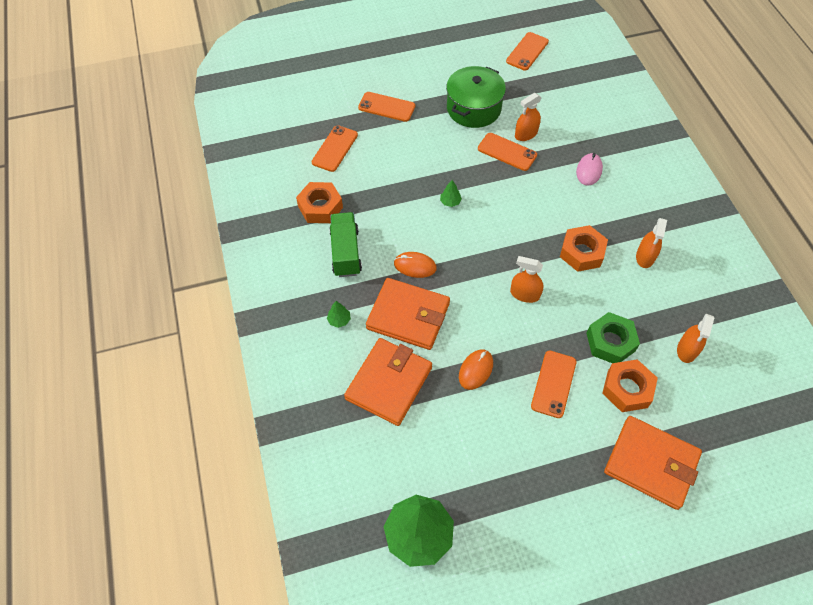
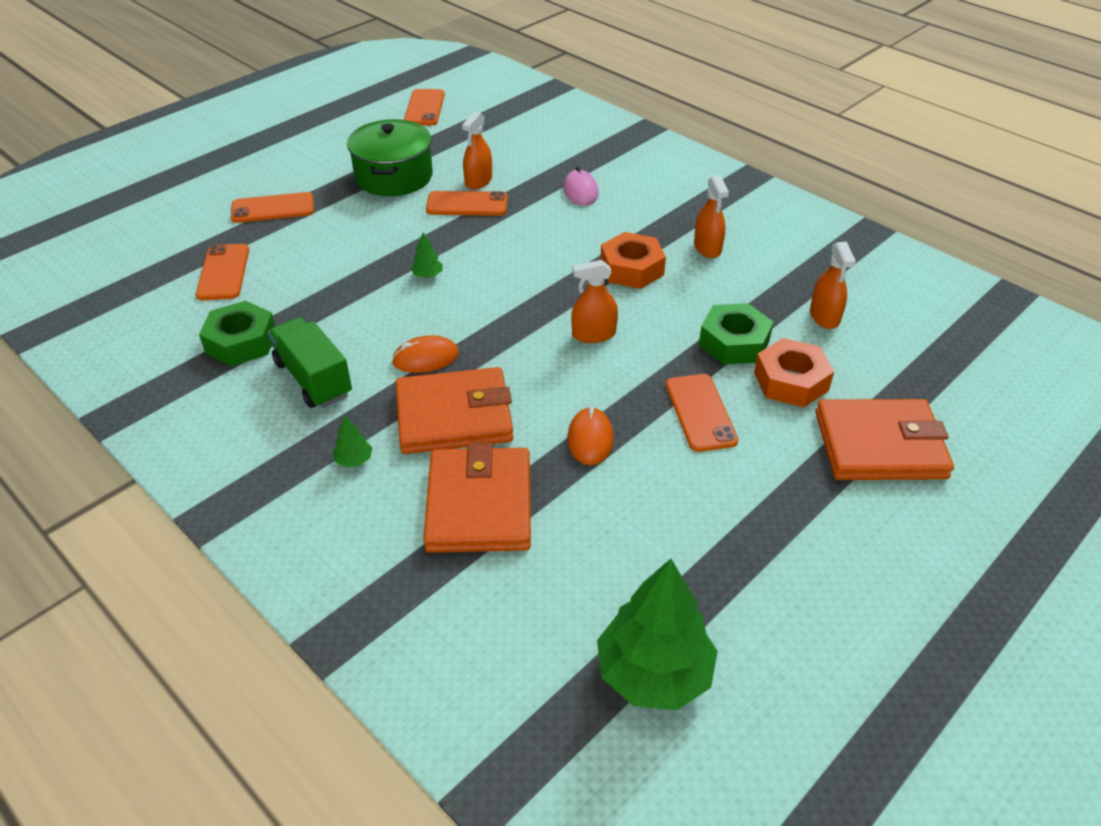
camera: 30 degrees left, 15 degrees down
(320, 207) = (241, 342): orange nut -> green nut

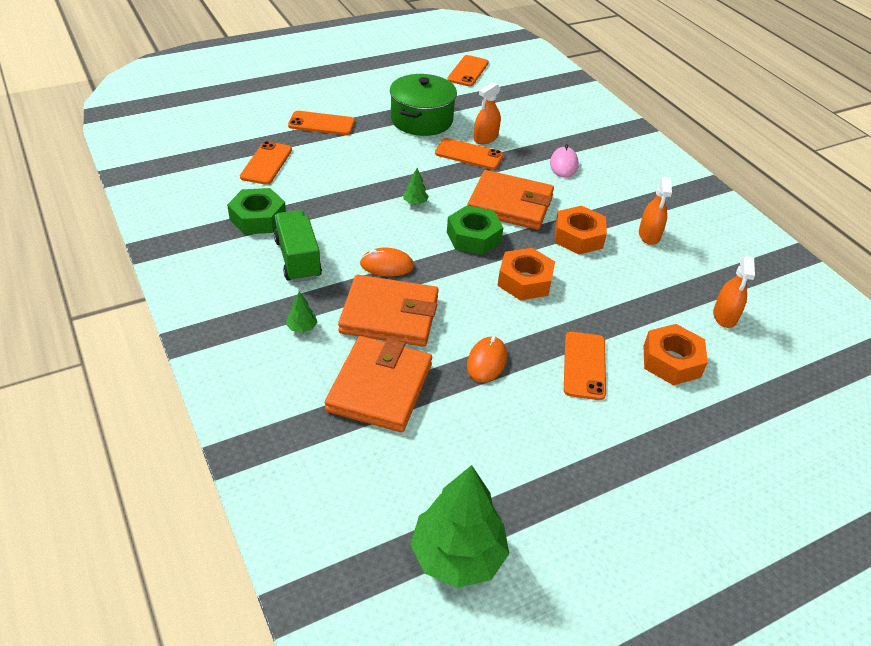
camera: 15 degrees right, 0 degrees up
(593, 334) = (525, 281): orange spray bottle -> orange nut
(734, 342) = (637, 317): green nut -> green nut (473, 237)
(879, 445) = (725, 434): orange wallet -> orange wallet (510, 204)

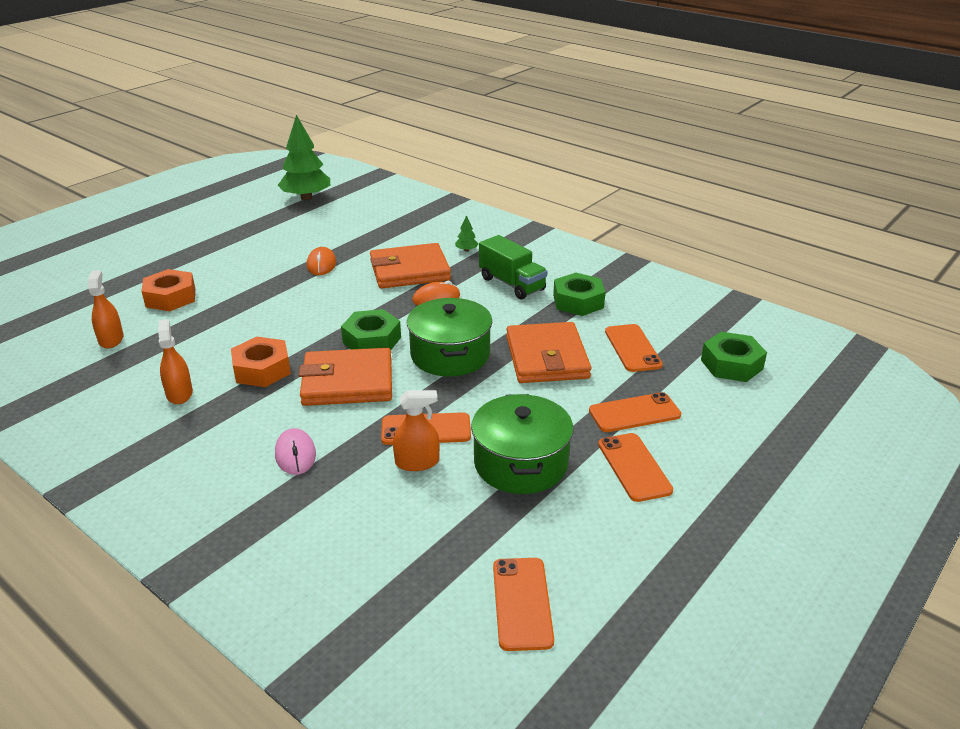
camera: 160 degrees right, 10 degrees down
(213, 131) = (731, 364): none -> green nut
(380, 387) = (389, 237): orange wallet -> orange wallet (546, 357)
(415, 202) = (450, 355): green tree -> green pot
(485, 138) = (417, 462): orange spray bottle -> orange spray bottle turned 60 degrees clockwise
(525, 281) = (308, 318): orange nut -> none
(584, 365) = (244, 279): orange phone -> orange phone (634, 467)

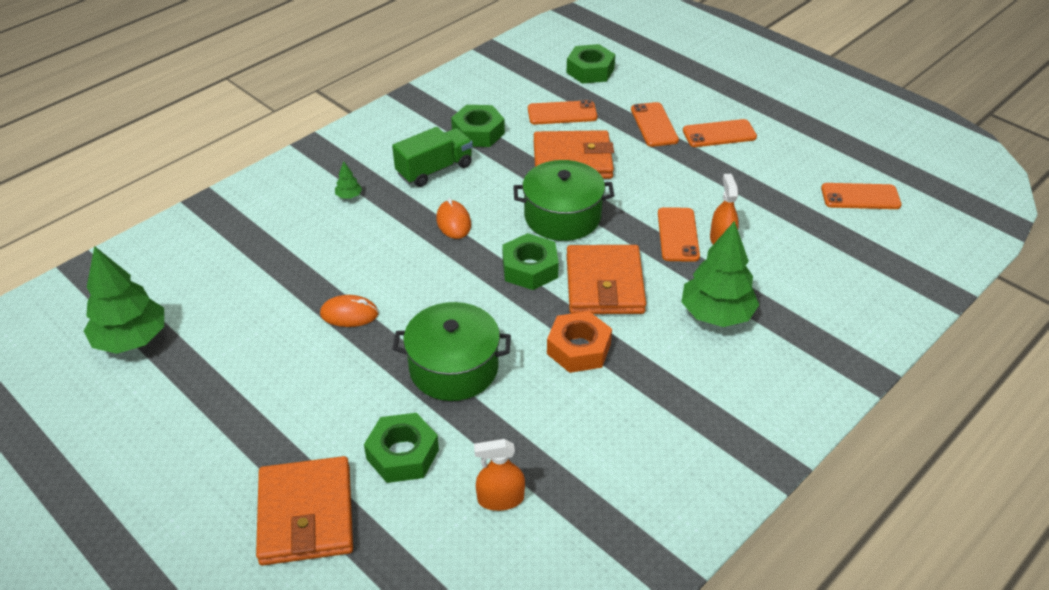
camera: 85 degrees left, 10 degrees up
(171, 297) = (402, 454): orange nut -> green nut
(179, 393) = (620, 411): orange spray bottle -> none
(295, 454) = (716, 314): pink mouse -> green tree
(409, 270) = (386, 240): orange wallet -> orange wallet (306, 514)
(520, 463) = (718, 186): green pot -> green pot (453, 368)

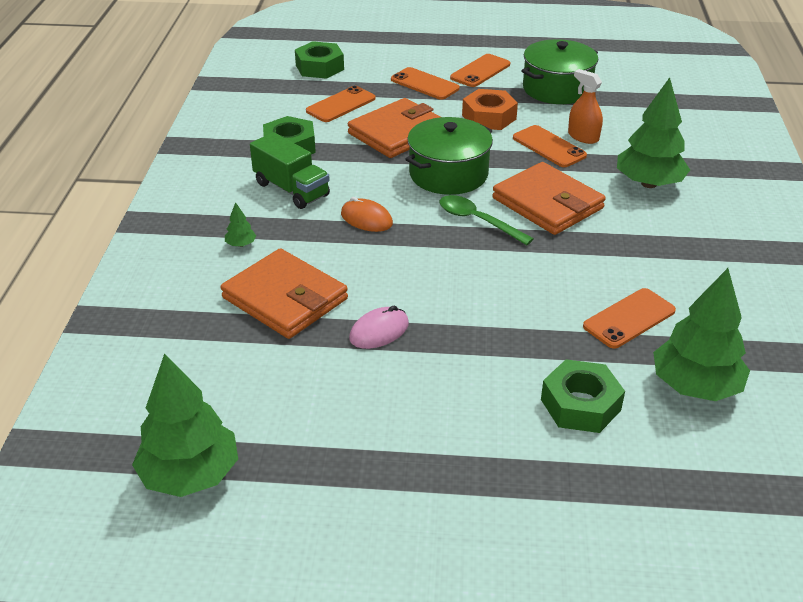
camera: 40 degrees left, 5 degrees down
(306, 514) = (574, 501): orange wallet -> orange wallet (285, 298)
(349, 314) = (379, 331): orange mouse -> pink mouse
(434, 170) = (291, 189): green truck -> green truck turned 120 degrees clockwise
(453, 368) = (525, 320): green pot -> green pot (557, 89)
(500, 499) = (695, 386): orange spray bottle -> green tree
(530, 268) = (477, 221): green nut -> green spoon
(578, 349) = (594, 255): orange nut -> orange nut (489, 117)
(860, 197) = (627, 71): orange phone -> orange phone (629, 318)

